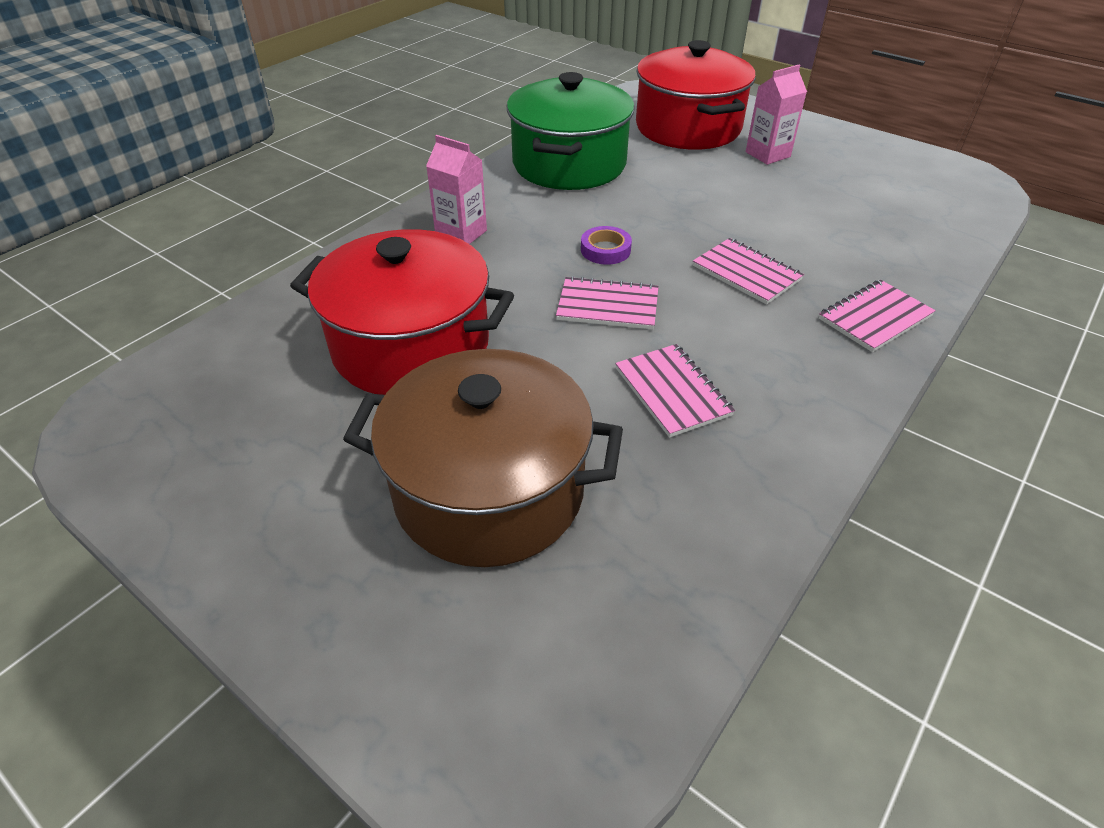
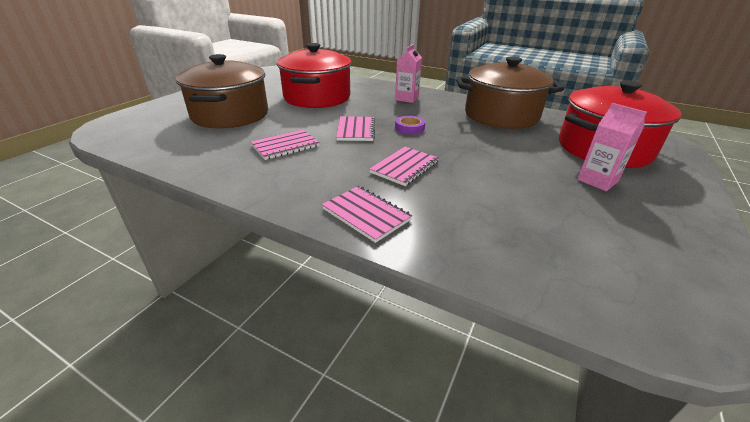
camera: 80 degrees right, 10 degrees down
(569, 164) = (501, 115): green pot -> brown pot

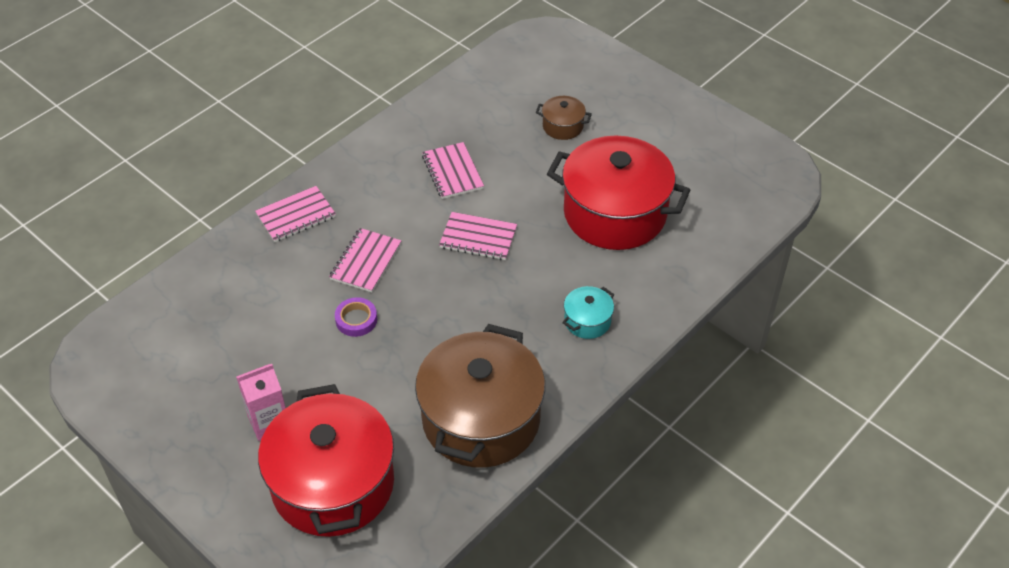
camera: 105 degrees right, 15 degrees up
(230, 115) = (563, 126): brown pot -> brown pot, size x0.42
(405, 167) = (365, 261): pink notebook -> pink notebook turned 60 degrees clockwise
(407, 98) = (587, 321): pink carton -> turquoise pot
(409, 128) = (468, 293): purple tape -> purple tape (356, 320)

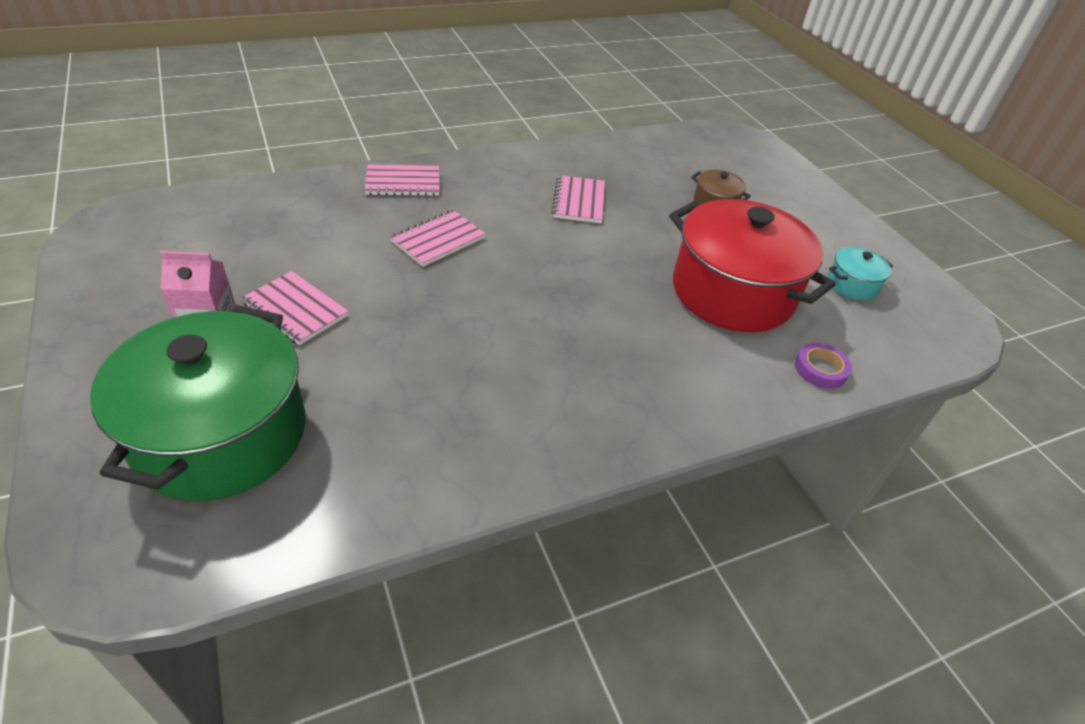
camera: 20 degrees right, 5 degrees down
(333, 484) = (221, 434): red pot -> green pot
(356, 320) = (387, 284): purple tape -> purple tape (820, 369)
(478, 238) = (567, 261): pink notebook -> pink notebook (295, 309)
(481, 419) = (445, 437): brown pot -> none
(587, 321) = (642, 383): turquoise pot -> turquoise pot (852, 284)

